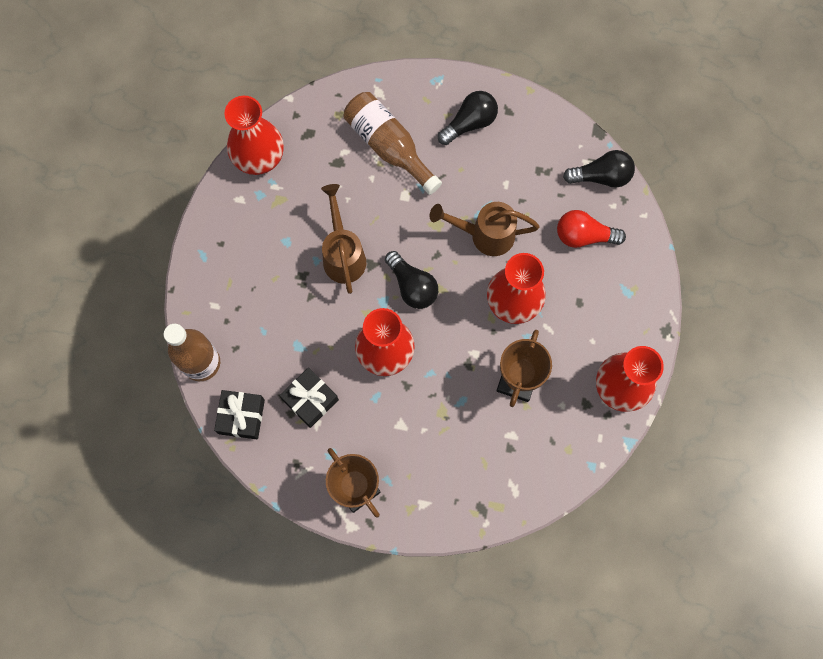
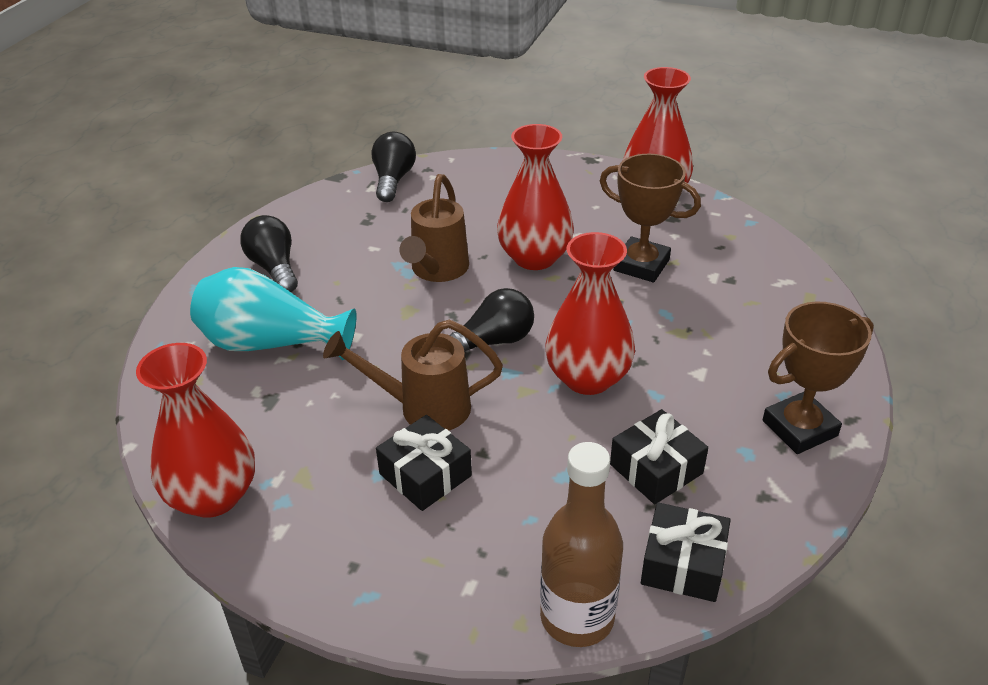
camera: 80 degrees left, 35 degrees down
(289, 267) = (425, 475): none -> black gift
(389, 146) = (270, 344): brown bottle -> turquoise vase
(584, 236) = (463, 198): red light bulb -> none

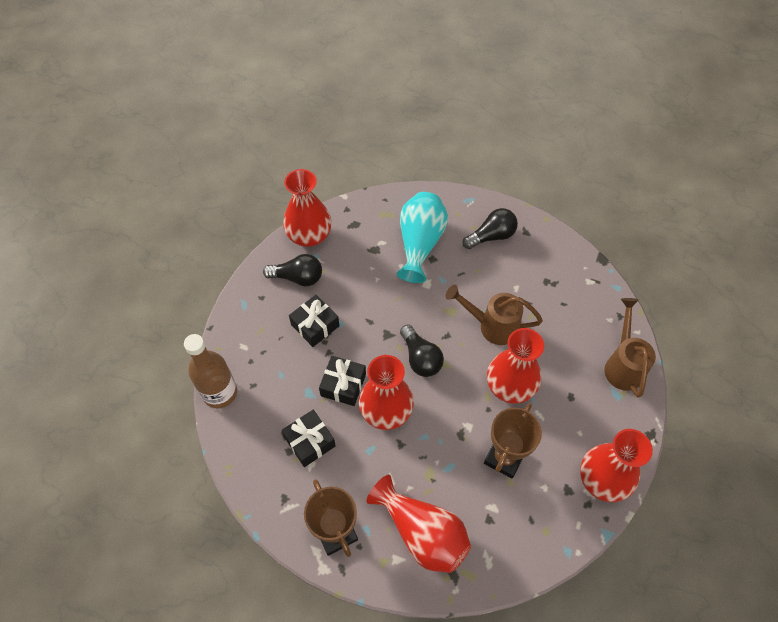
camera: 90 degrees right, 20 degrees up
(393, 180) = (601, 294): black light bulb -> black light bulb (298, 277)
(422, 408) = (364, 322): brown watering can -> brown watering can (623, 364)
(683, 564) = (244, 446): black gift -> black gift (343, 385)
(769, 338) = (422, 533): none -> red vase

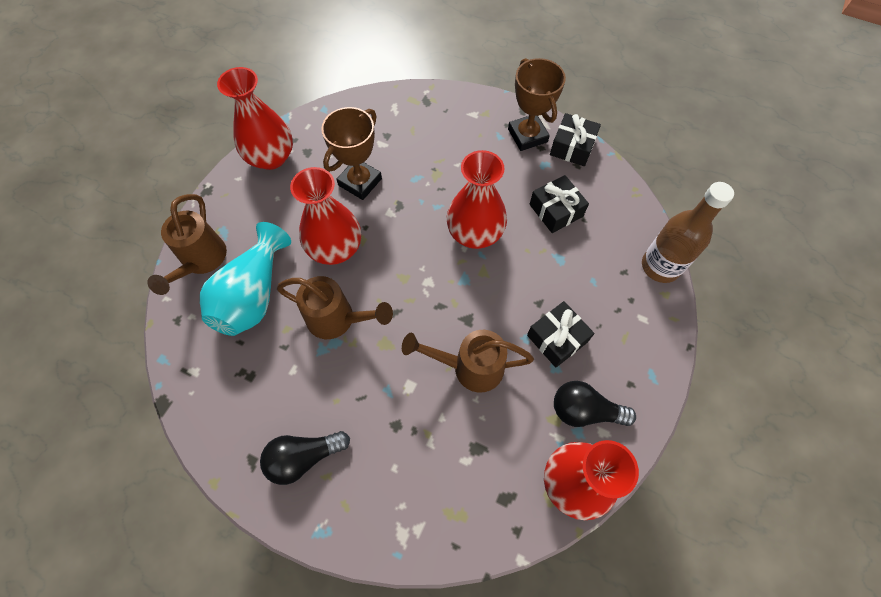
camera: 175 degrees left, 5 degrees up
(343, 385) = (521, 264): black gift -> black gift (572, 147)
(383, 299) = (469, 367): none -> brown watering can
(420, 244) = (410, 453): turquoise vase -> turquoise vase (253, 295)
(420, 358) = (430, 287): black light bulb -> none
(422, 533) = (449, 130): red vase -> none

